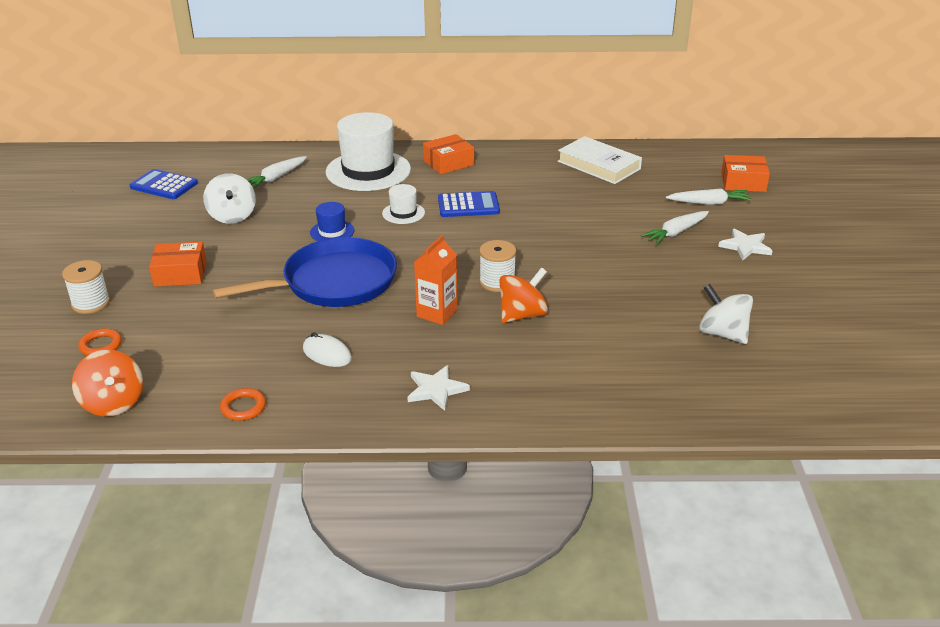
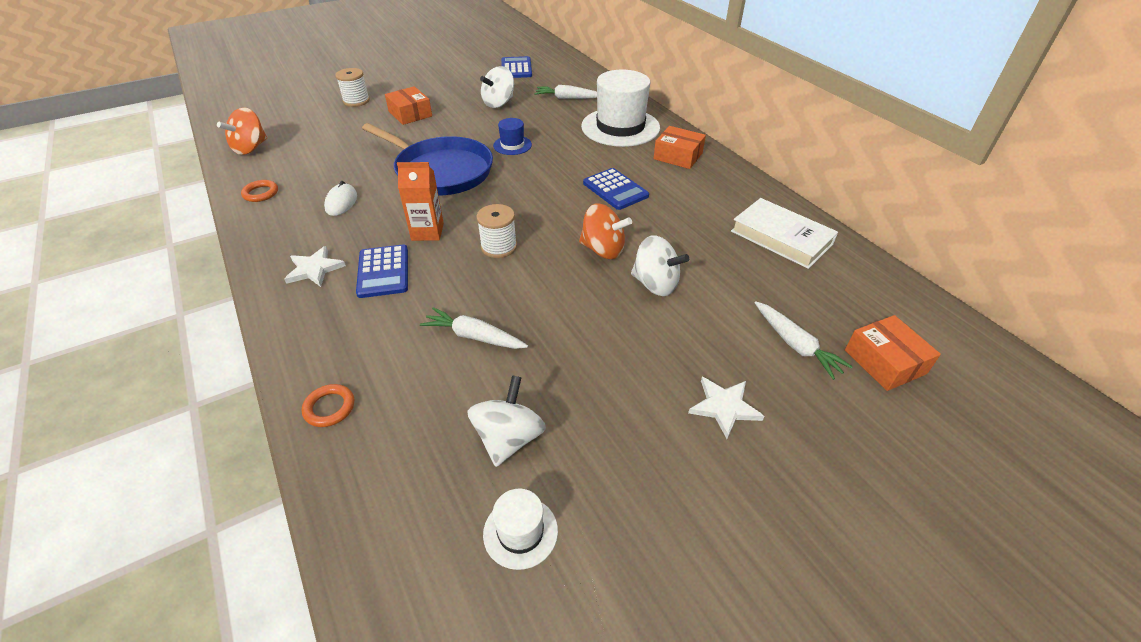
camera: 60 degrees right, 10 degrees up
(101, 345) = (311, 121): orange ring -> orange ring (329, 408)
(403, 213) = (570, 164): white hat -> white hat (520, 532)
(478, 350) = (383, 272): none -> blue calculator
(522, 315) = (454, 278): orange spinning top -> orange spinning top (603, 250)
(598, 165) = (781, 237): white book -> white book turned 60 degrees counterclockwise
(608, 229) = (655, 284): none -> white spinning top
(675, 233) = (697, 336): white carrot -> white carrot (474, 336)

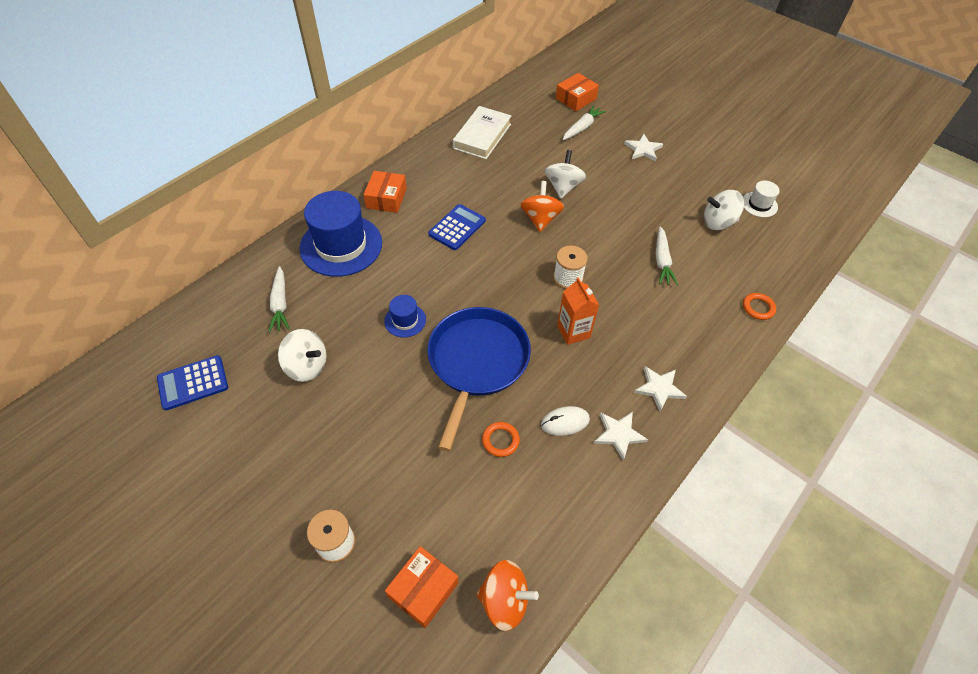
camera: 110 degrees left, 10 degrees up
(261, 193) = (586, 512): orange ring -> orange ring (500, 440)
(299, 228) = (619, 434): none -> white star
(383, 272) = (635, 339): blue calculator -> none
(410, 114) = (358, 451): orange box -> orange box (423, 589)
(620, 127) = (341, 245): white hat -> blue hat

